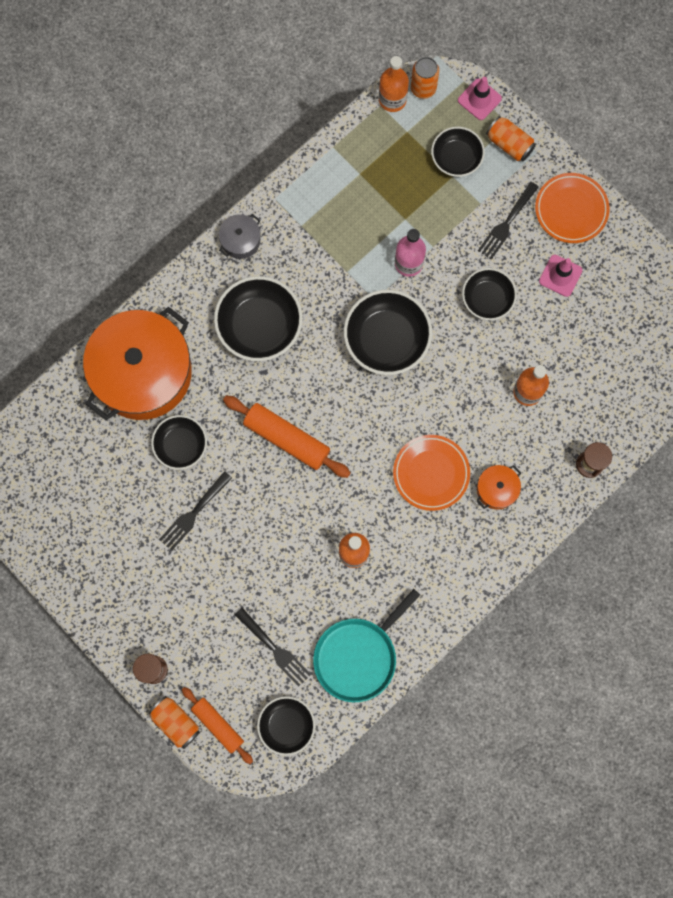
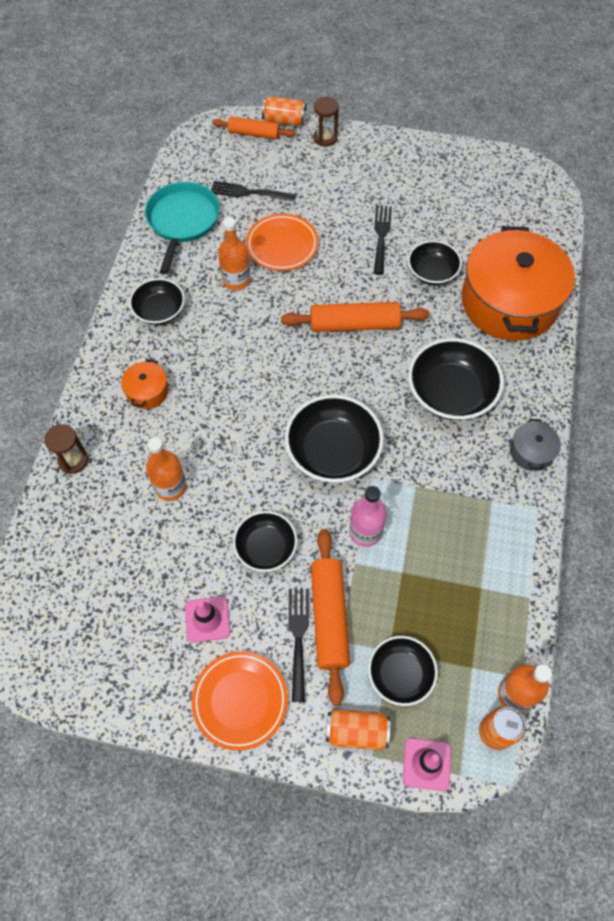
camera: 145 degrees right, 15 degrees down
(286, 725) = (205, 158): black bowl -> black bowl (159, 310)
(431, 473) = (214, 370): orange plate -> orange plate (282, 245)
(476, 223) = (329, 617): none -> orange rolling pin

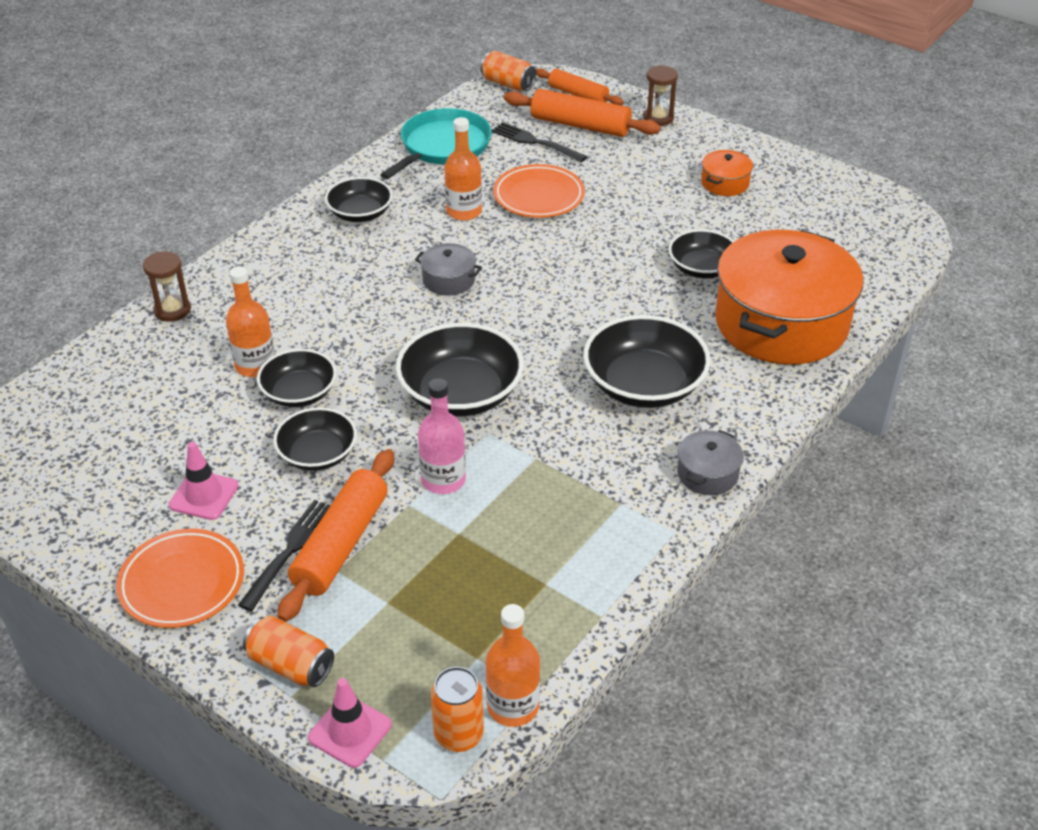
camera: 25 degrees right, 20 degrees down
(147, 391) = (294, 277): orange pot -> orange pot (725, 183)
(263, 350) = (449, 280): none -> grey pot
(284, 121) = (621, 92): orange can -> orange can (508, 84)
(354, 324) = (571, 288): orange rolling pin -> orange rolling pin (580, 125)
(381, 236) = (662, 220): black fork -> none
(400, 674) = (384, 630): black bowl -> black bowl (299, 393)

